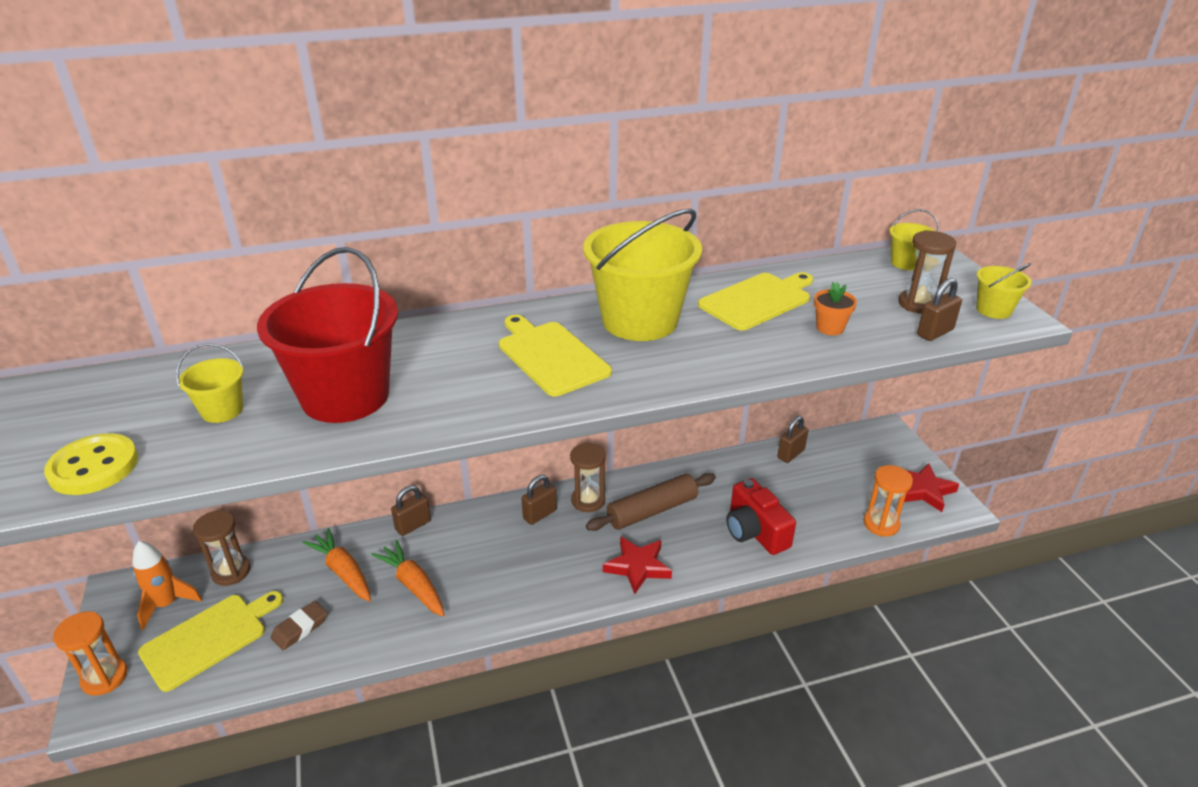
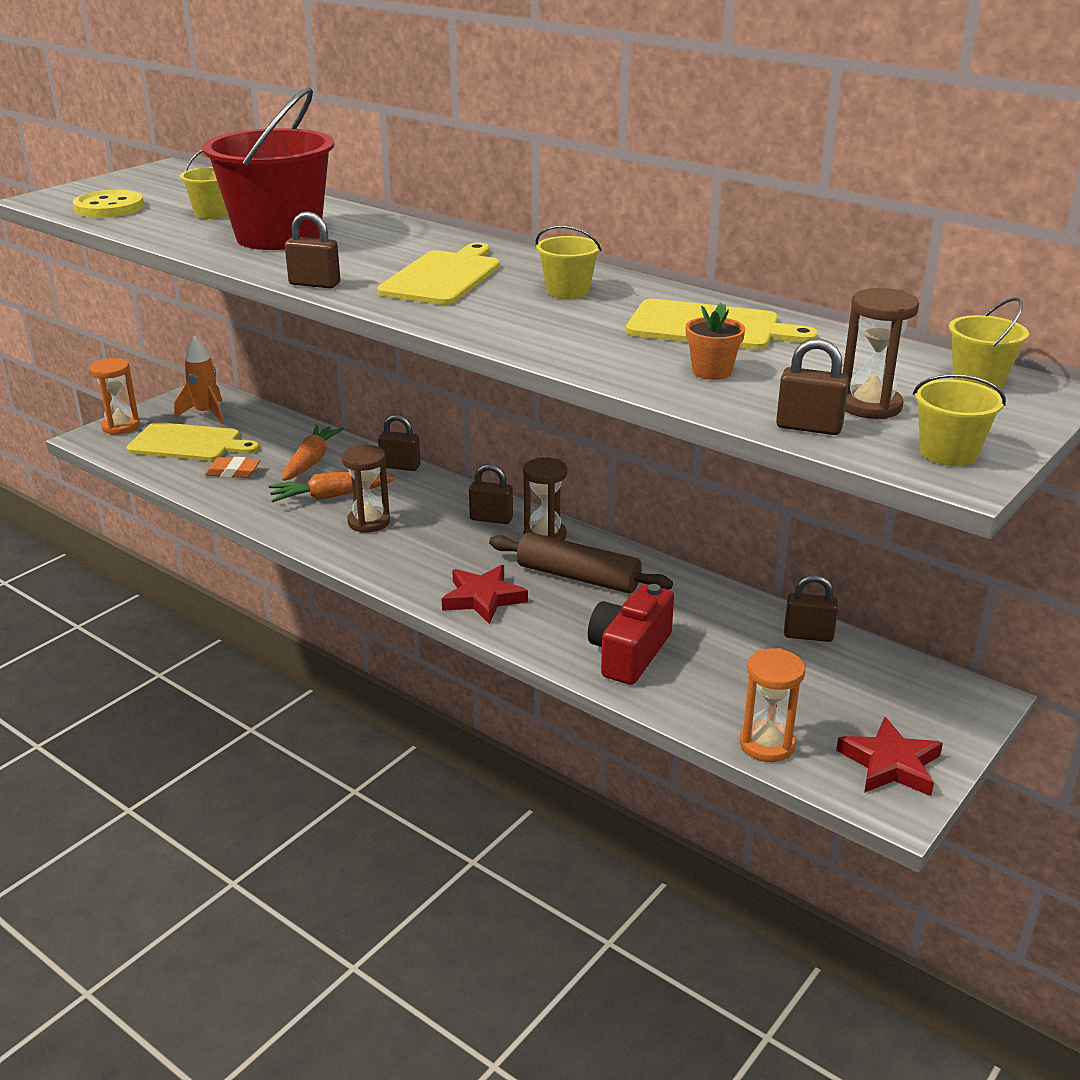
camera: 55 degrees right, 5 degrees down
(231, 572) = (262, 420): brown hourglass -> brown hourglass (369, 522)
(300, 628) = (233, 472): brown eraser -> orange eraser
(413, 585) = (330, 496): orange carrot -> orange carrot turned 120 degrees counterclockwise
(492, 417) = (314, 284): none -> brown padlock
(640, 321) = (568, 291): yellow bucket -> yellow bucket, size x0.45

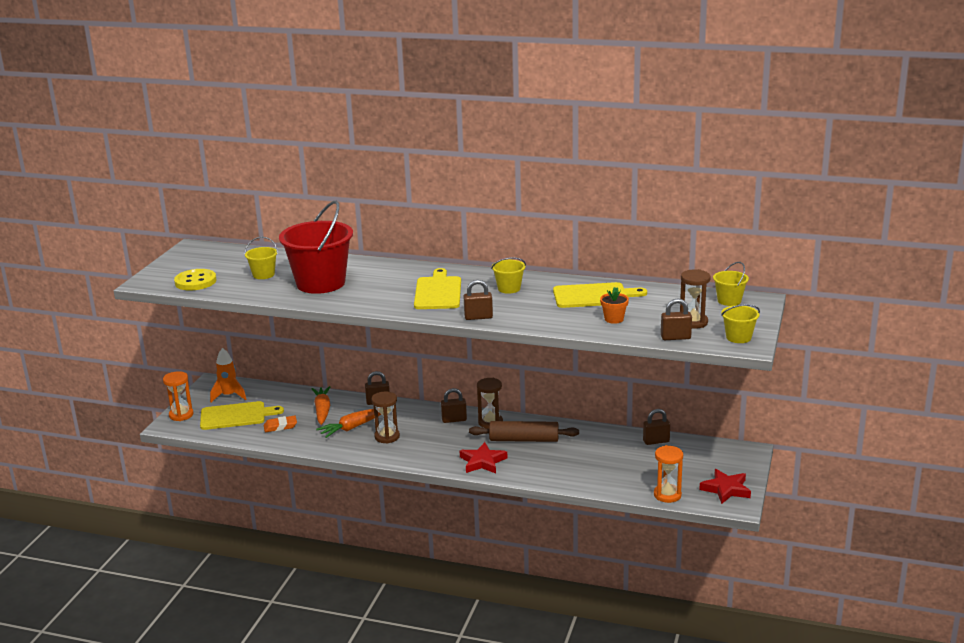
camera: 20 degrees left, 5 degrees down
(314, 284) = (375, 308): brown padlock -> brown padlock (478, 317)
(629, 653) = (576, 470): red camera -> none

